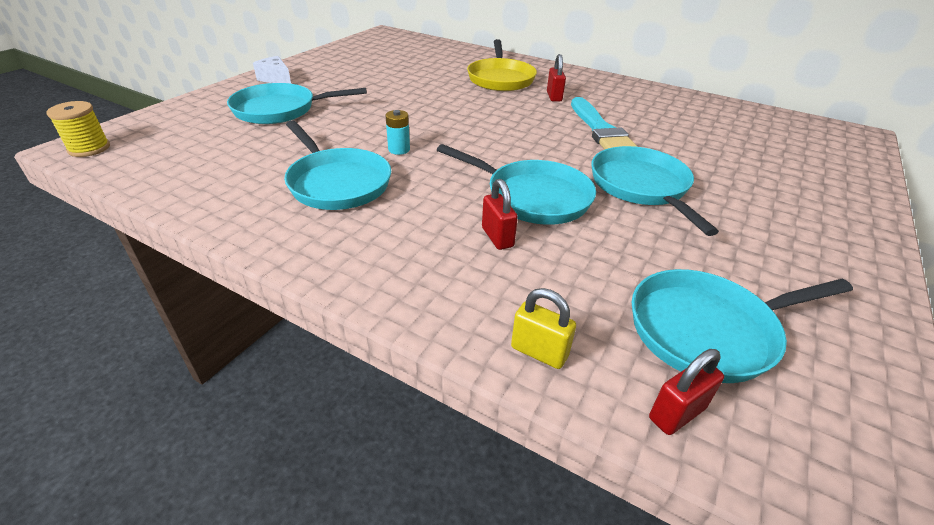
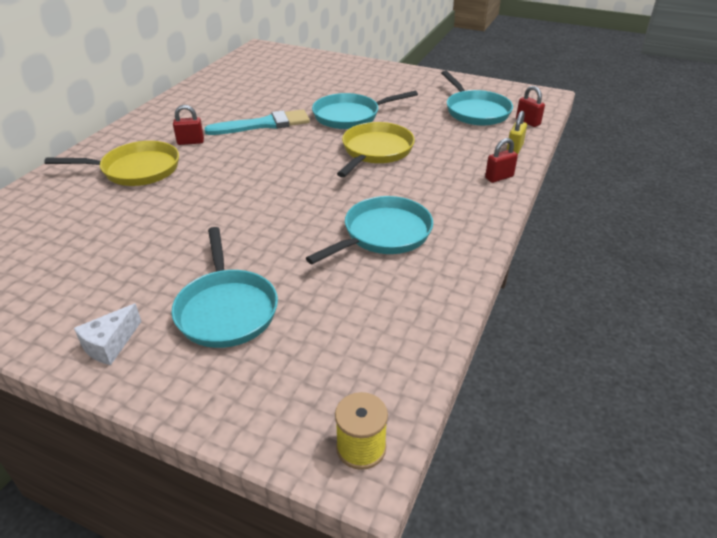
camera: 95 degrees left, 0 degrees up
(399, 149) = (316, 212): turquoise battery -> none
(497, 237) = (428, 162): red padlock -> red padlock (499, 177)
(532, 197) = (375, 151): turquoise pan -> yellow pan

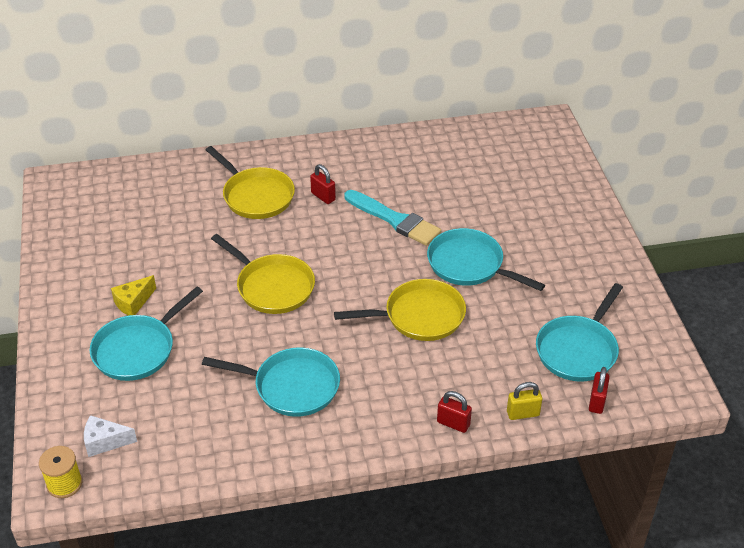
camera: 55 degrees right, 5 degrees up
(110, 344) = (68, 317): white cheese -> white cheese (105, 442)
(158, 288) = (133, 303): none -> yellow cheese
(254, 201) = (272, 286): none -> yellow pan

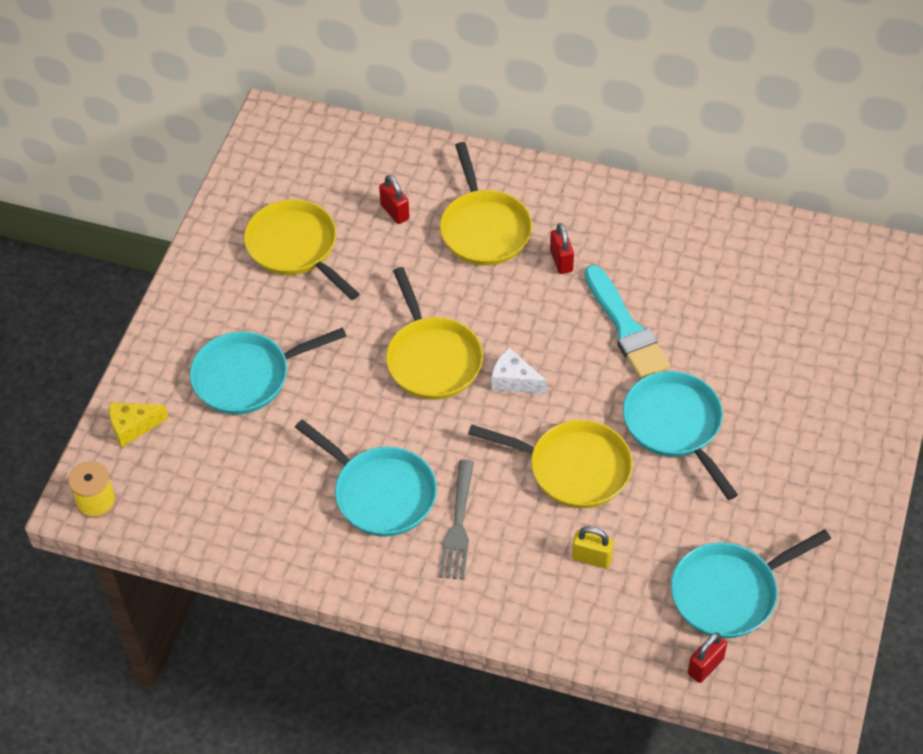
camera: 30 degrees right, 10 degrees up
(105, 442) = (158, 472): white cheese -> white cheese (514, 381)
(123, 254) = (296, 248): none -> yellow pan
(133, 303) = (273, 316): yellow cheese -> yellow cheese (133, 427)
(362, 383) = (458, 524): none -> grey fork
(453, 423) = (526, 617): red padlock -> red padlock (395, 212)
(523, 413) = (611, 641): yellow padlock -> yellow padlock (592, 558)

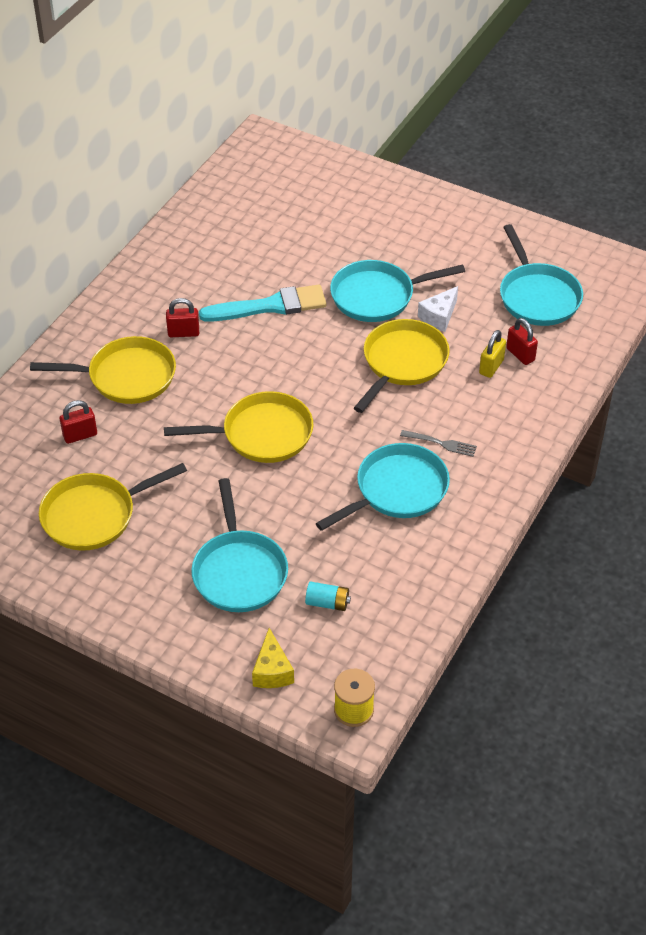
camera: 80 degrees left, 5 degrees down
(220, 457) = (327, 603): none -> turquoise battery
(458, 524) = (441, 443): grey fork -> grey fork, size x0.65
(514, 381) = (303, 384): white cheese -> white cheese (439, 317)
(705, 666) = (598, 321): red padlock -> red padlock (520, 354)

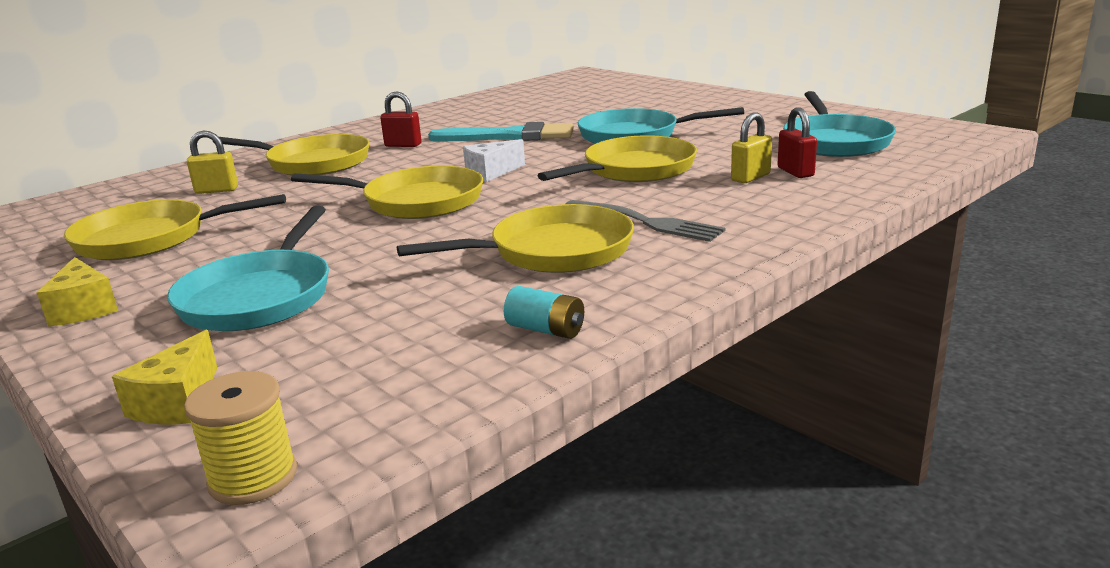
camera: 20 degrees right, 25 degrees down
(80, 435) = (217, 190): red padlock -> yellow padlock
(132, 604) = (84, 309): none -> yellow cheese
(327, 603) = (350, 339): turquoise battery -> turquoise battery (545, 330)
(396, 490) = (552, 251): turquoise pan -> yellow pan
(439, 317) = (700, 148): white cheese -> white cheese (491, 173)
(441, 443) = (645, 222): grey fork -> grey fork, size x1.54

